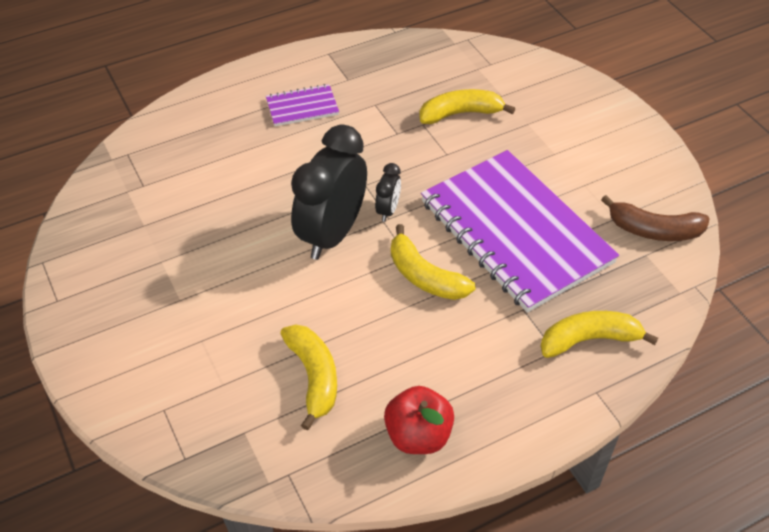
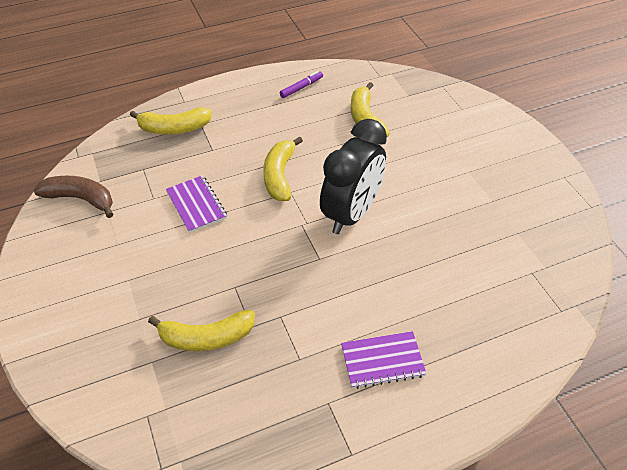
camera: 175 degrees left, 0 degrees up
(388, 210) = (301, 231): black clock -> none
(418, 435) = (301, 87): red apple -> purple marker
(424, 276) = (279, 176): yellow banana -> yellow banana turned 135 degrees counterclockwise
(515, 232) = (196, 205): purple notebook -> purple notebook, size x0.43

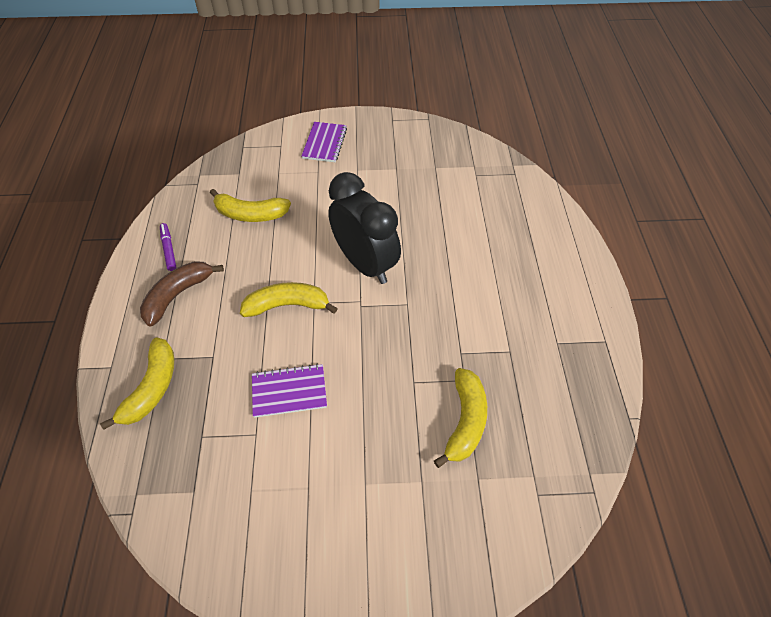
camera: 70 degrees left, 5 degrees up
(81, 199) = (213, 520): brown banana -> brown banana (178, 295)
(279, 176) = (287, 305): yellow banana -> yellow banana turned 150 degrees clockwise
(382, 361) = (528, 293): purple notebook -> purple notebook (325, 143)

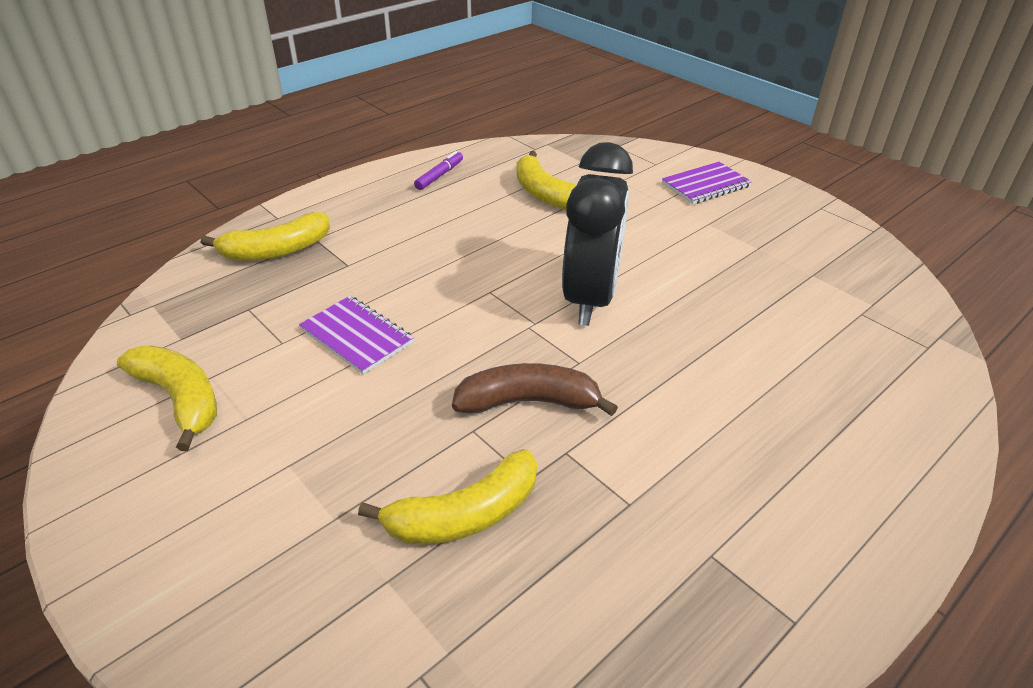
camera: 50 degrees right, 15 degrees down
(178, 295) = (395, 207): brown banana -> brown banana (528, 402)
(287, 305) = (464, 276): yellow banana -> yellow banana (180, 399)

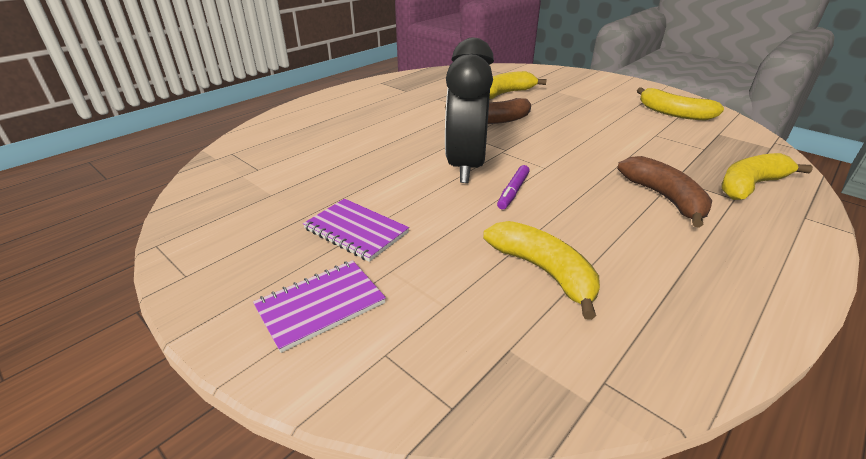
camera: 175 degrees right, 5 degrees down
(357, 336) = (613, 139): purple notebook -> purple notebook (356, 231)
(387, 243) = (664, 198): none -> brown banana
(439, 175) = (703, 294): purple marker -> purple marker (513, 191)

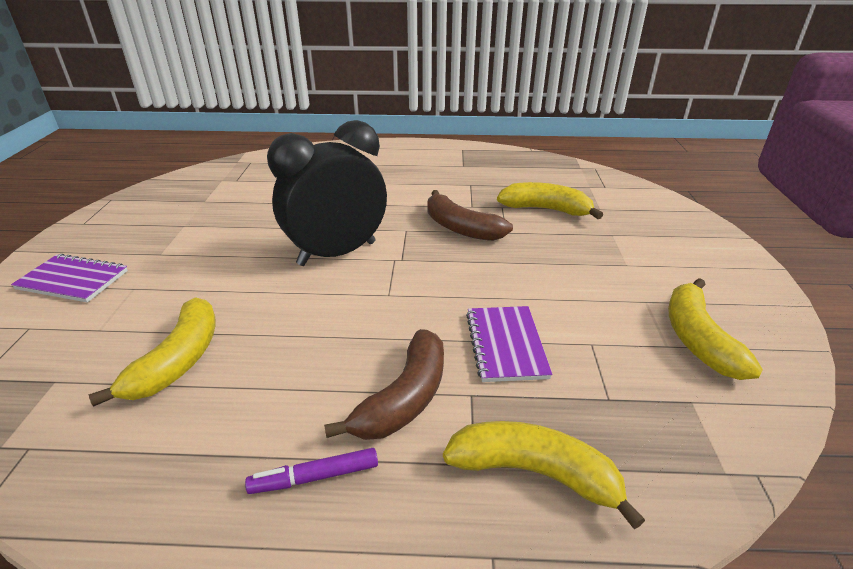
camera: 50 degrees right, 0 degrees up
(356, 231) = (178, 252): purple notebook -> purple notebook (506, 345)
(513, 191) = (313, 295): purple marker -> purple marker (315, 477)

